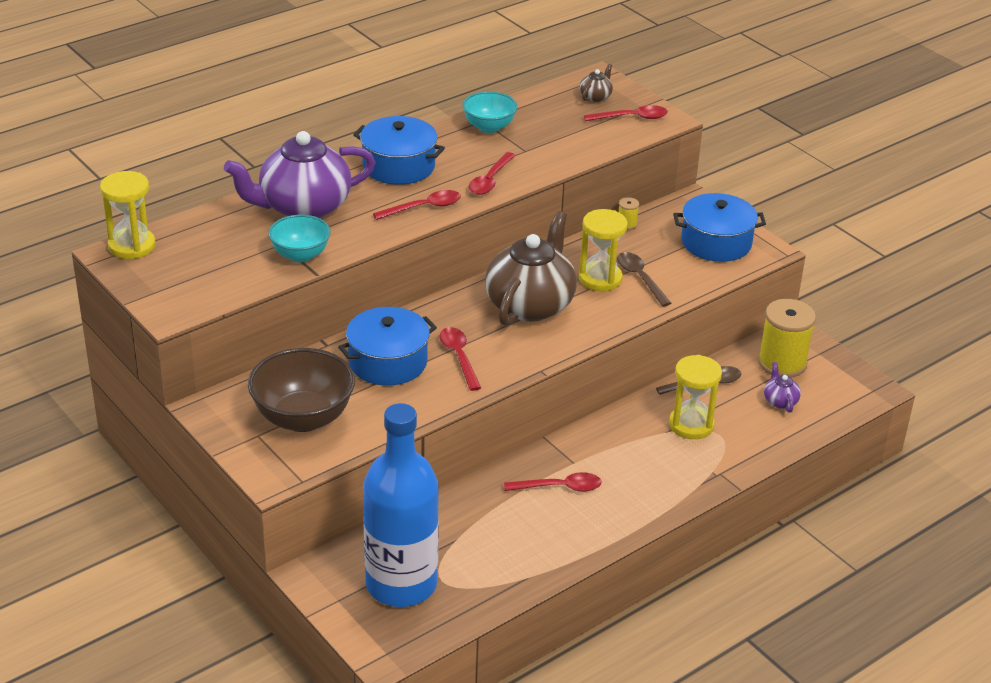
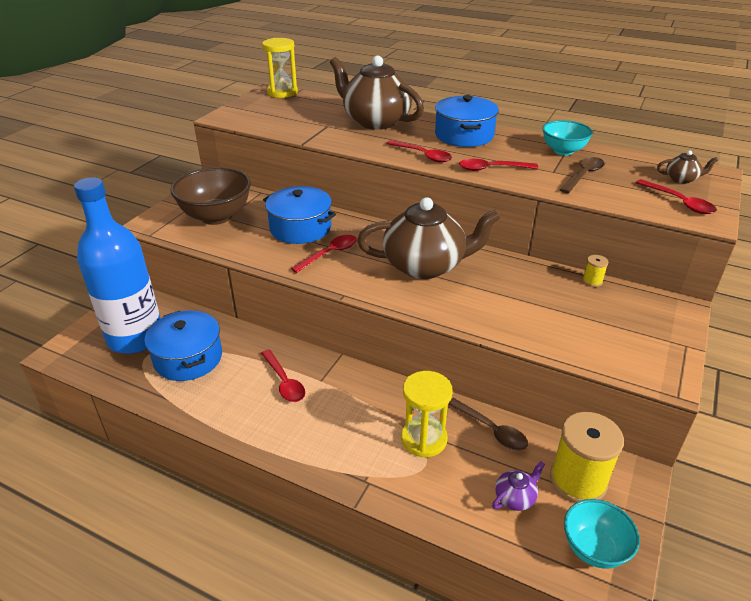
camera: 65 degrees right, 0 degrees up
(300, 255) = (319, 134): turquoise bowl -> turquoise bowl (594, 548)
(303, 207) = (375, 121): purple teapot -> brown teapot
(600, 278) = (497, 289): yellow hourglass -> none
(640, 278) = (522, 310): brown spoon -> brown spoon (583, 175)
(716, 242) = (633, 340): blue pot -> blue pot (188, 358)

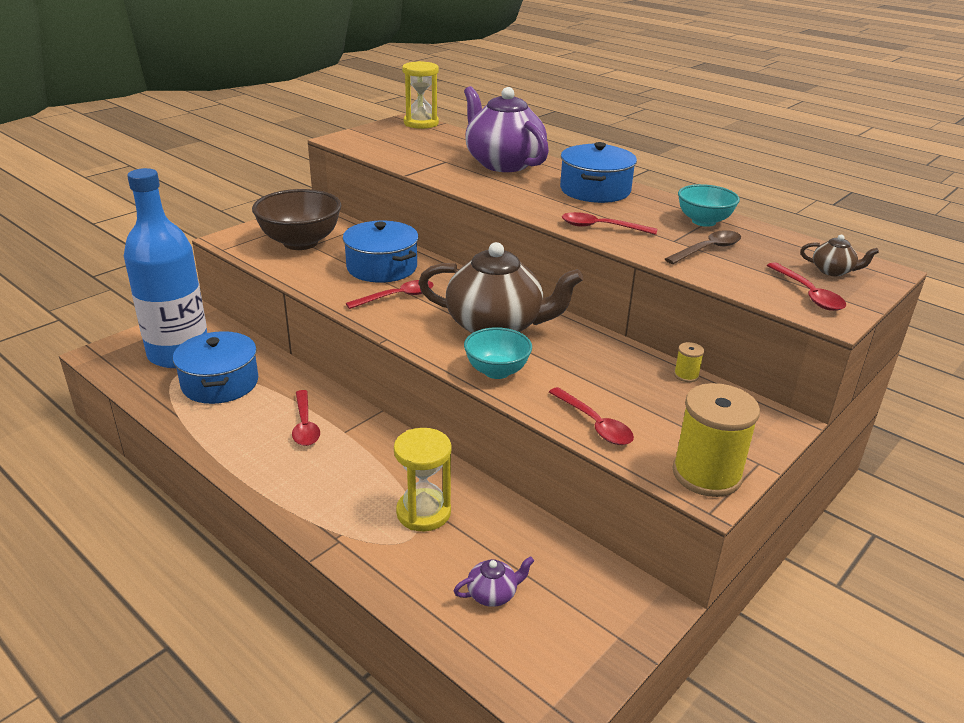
camera: 15 degrees right, 5 degrees down
(375, 121) = (503, 163): brown teapot -> purple teapot
(423, 155) = (531, 203): red spoon -> red spoon (594, 424)
(491, 430) = (506, 520): brown spoon -> none
(578, 480) = (578, 594): yellow spool -> yellow spool (706, 474)
(594, 548) = (554, 667): turquoise bowl -> turquoise bowl (497, 371)

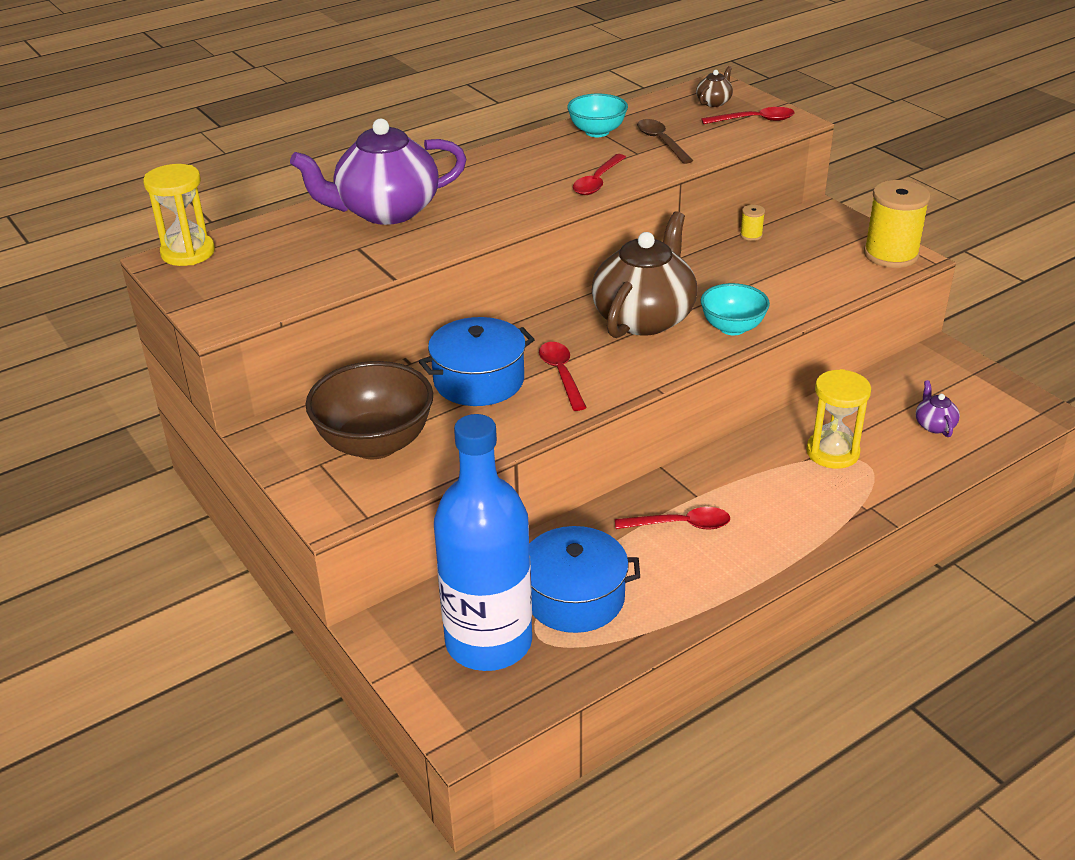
camera: 75 degrees left, 5 degrees up
(594, 424) = (823, 290): red spoon -> none
(595, 190) = (496, 170): blue pot -> none

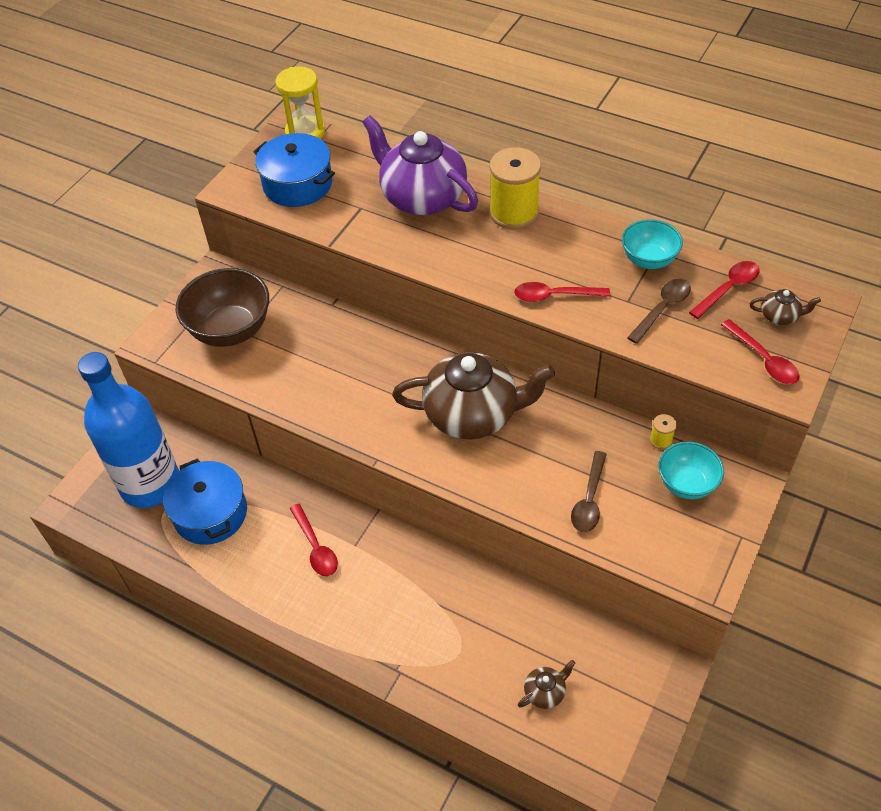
camera: 65 degrees right, 15 degrees up
(479, 380) = (330, 351): blue pot -> blue pot (298, 184)
(561, 374) = (363, 394): red spoon -> red spoon (728, 289)
(732, 328) = (493, 478): turquoise bowl -> turquoise bowl (686, 484)
(792, 286) = (589, 499): none -> brown spoon
(832, 452) = (460, 622): yellow hourglass -> none
(891, 254) = (703, 562): yellow spool -> yellow spool (514, 213)
(934, 425) = (545, 692): purple teapot -> brown teapot

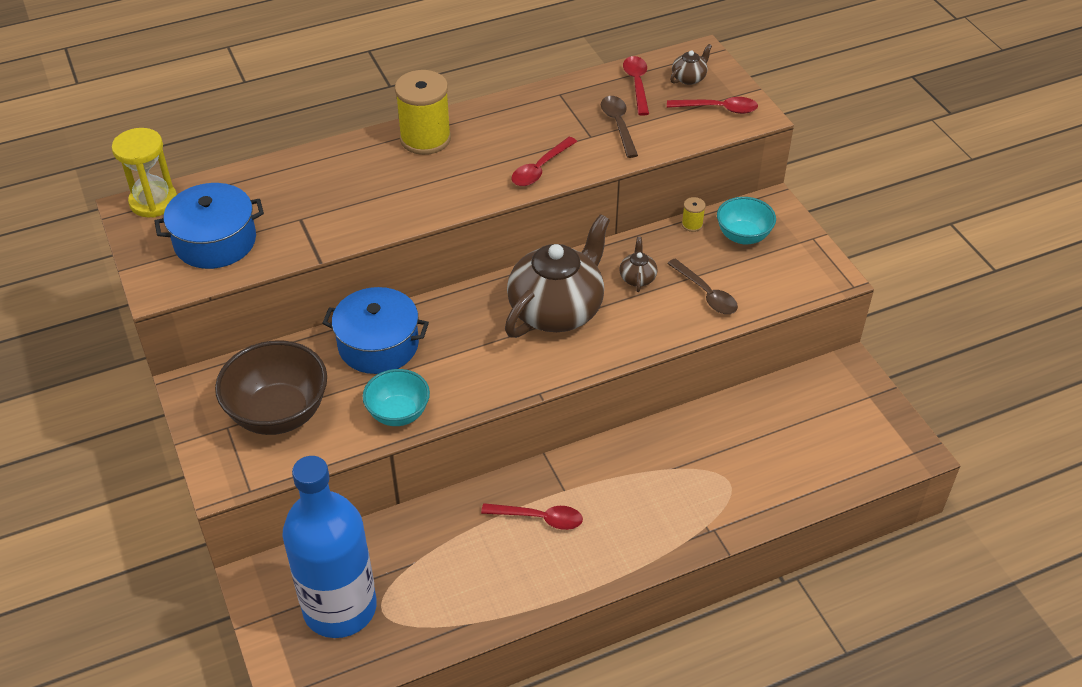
camera: 55 degrees left, 5 degrees down
(210, 513) = (424, 577): blue pot -> blue pot (378, 345)
(422, 197) = (338, 177): purple teapot -> none
(545, 692) = (807, 450): brown teapot -> brown teapot (637, 278)
(648, 260) = (563, 102): turquoise bowl -> turquoise bowl (398, 413)

